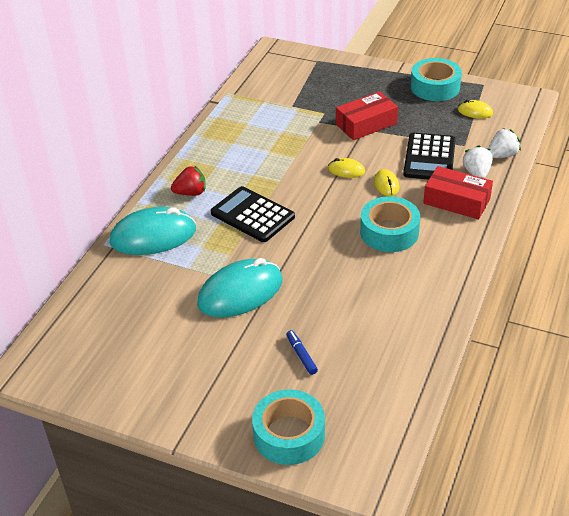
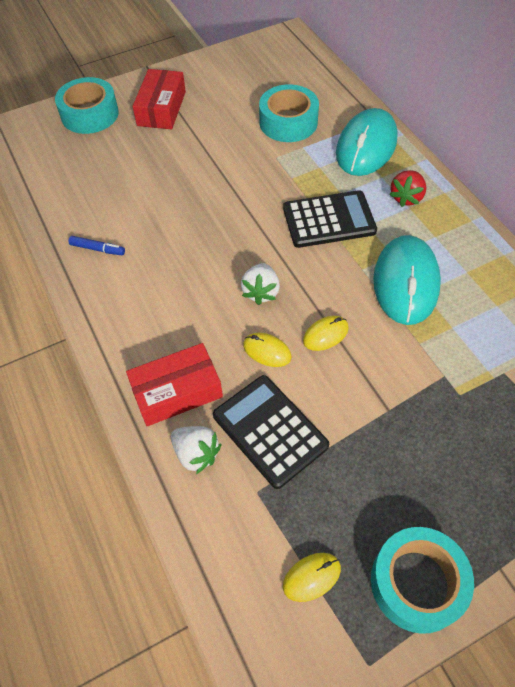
camera: 130 degrees right, 15 degrees up
(240, 292) = (240, 160): turquoise mouse -> turquoise mouse (405, 283)
(301, 355) = (140, 156): blue marker -> blue marker (97, 249)
(366, 124) = (397, 420): red box -> red box (161, 108)
(389, 232) = (198, 299): turquoise tape -> turquoise tape (288, 122)
(502, 155) = (197, 515): white strawberry -> white strawberry (261, 292)

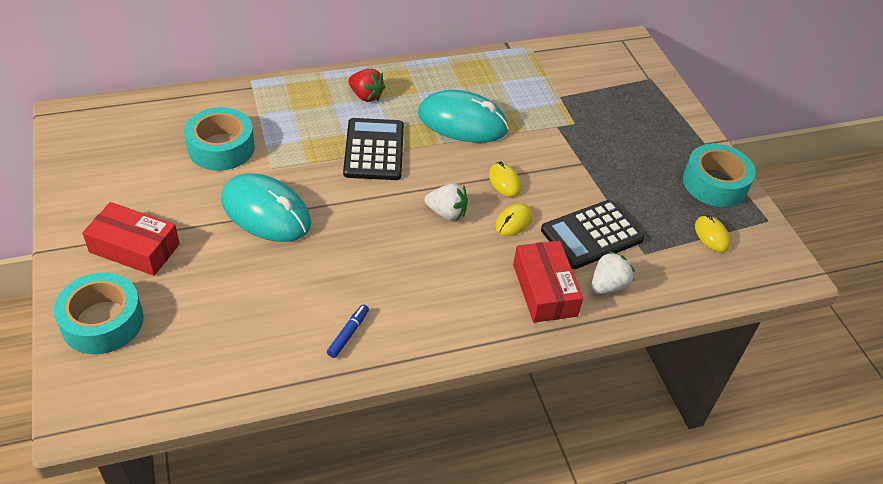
camera: 85 degrees left, 10 degrees down
(366, 146) = (287, 103): turquoise mouse -> turquoise mouse (266, 212)

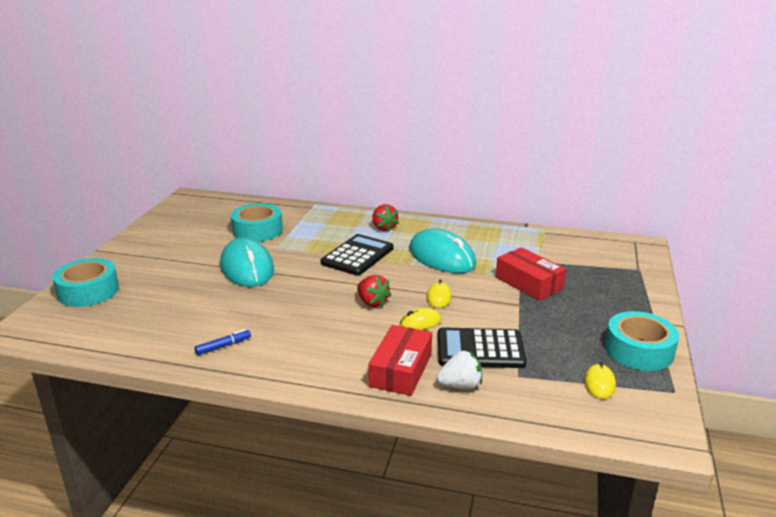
camera: 35 degrees right, 20 degrees down
(134, 248) = (149, 263): red box -> red box (528, 283)
(446, 213) = (372, 302): white strawberry -> red strawberry

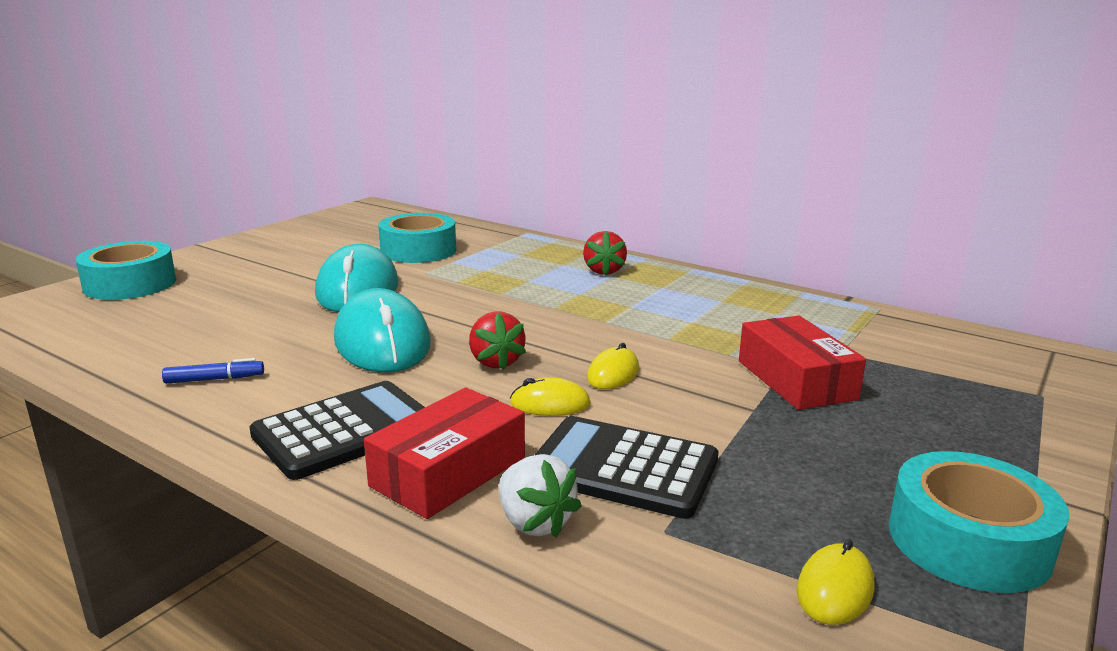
camera: 20 degrees right, 5 degrees down
(357, 256) = (531, 298): black calculator -> black calculator (345, 430)
(442, 257) = (665, 320): turquoise mouse -> turquoise mouse (382, 342)
(460, 385) = (534, 522): white strawberry -> white strawberry turned 45 degrees clockwise

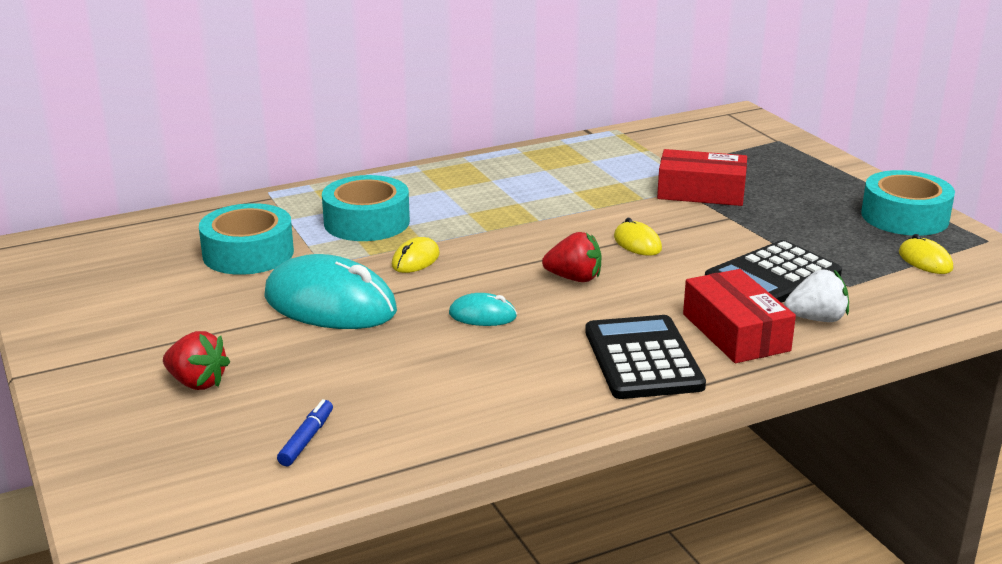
camera: 60 degrees left, 5 degrees up
(130, 284) = (131, 433): turquoise tape -> turquoise tape (367, 222)
(214, 379) = (487, 404): blue marker -> blue marker (306, 439)
(382, 342) = (482, 315): turquoise mouse -> turquoise mouse, size x0.46
(550, 404) = (665, 276): yellow mouse -> yellow mouse (415, 260)
(603, 271) = (425, 190): red strawberry -> red strawberry (197, 383)

